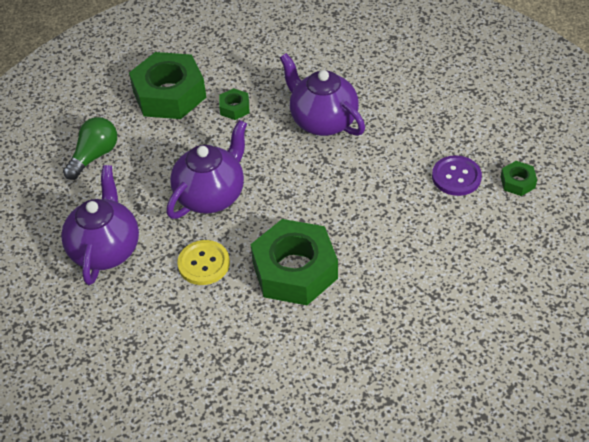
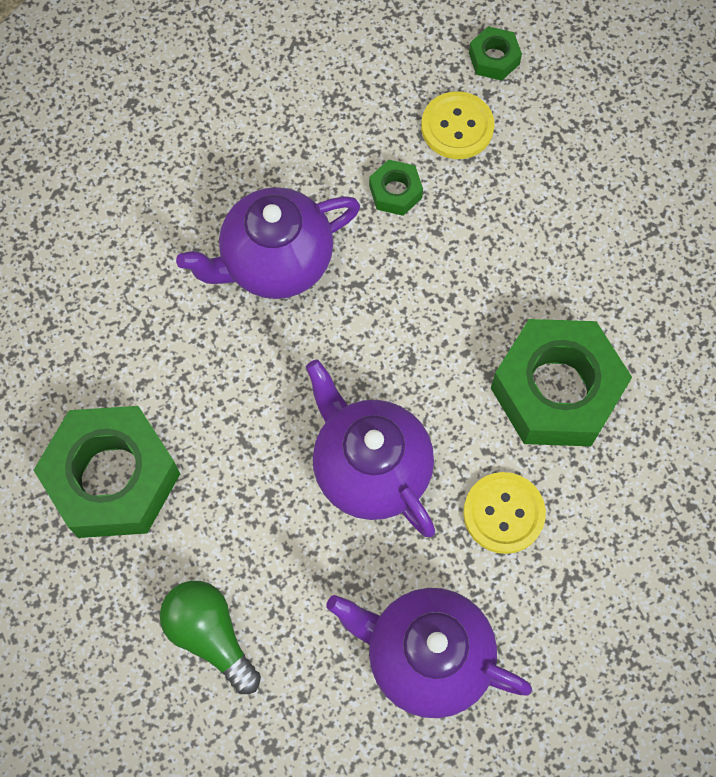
camera: 75 degrees left, 20 degrees up
(234, 108) = (191, 382): green nut -> green nut (395, 192)
(456, 177) = (457, 127): purple button -> yellow button

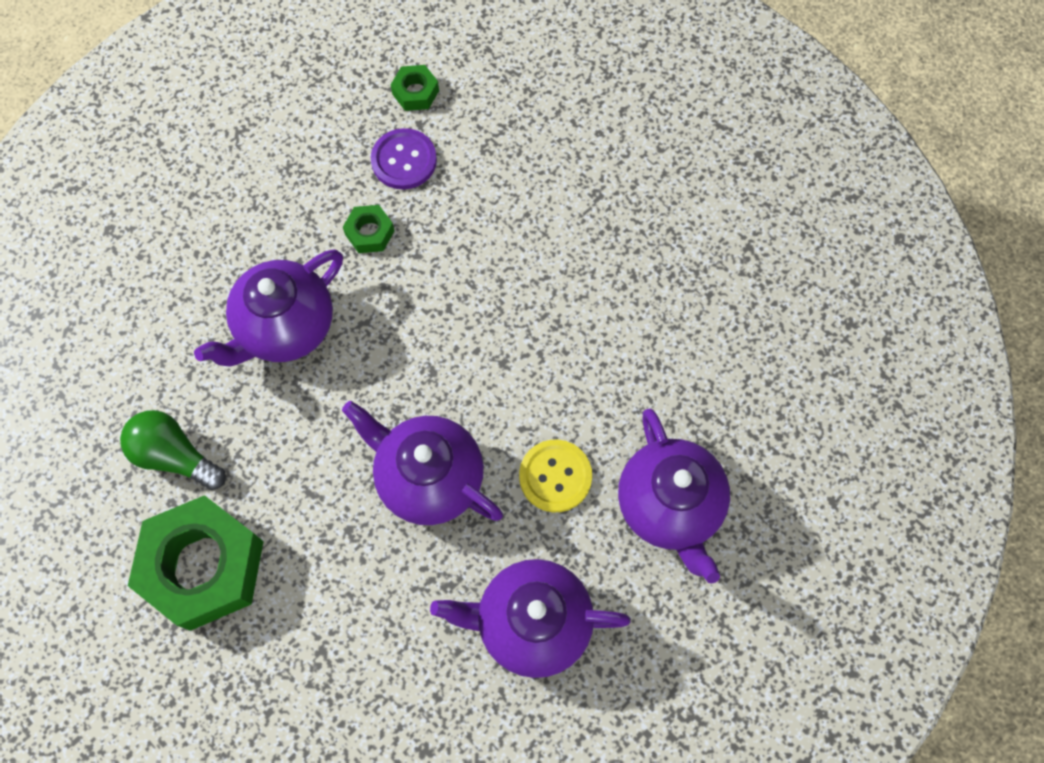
camera: 20 degrees left, 0 degrees up
(210, 635) = (338, 673): green light bulb -> green light bulb (175, 456)
(457, 127) = (404, 160): yellow button -> purple button
(556, 390) = (563, 356): green nut -> none
(615, 587) = (669, 506): none -> purple teapot

